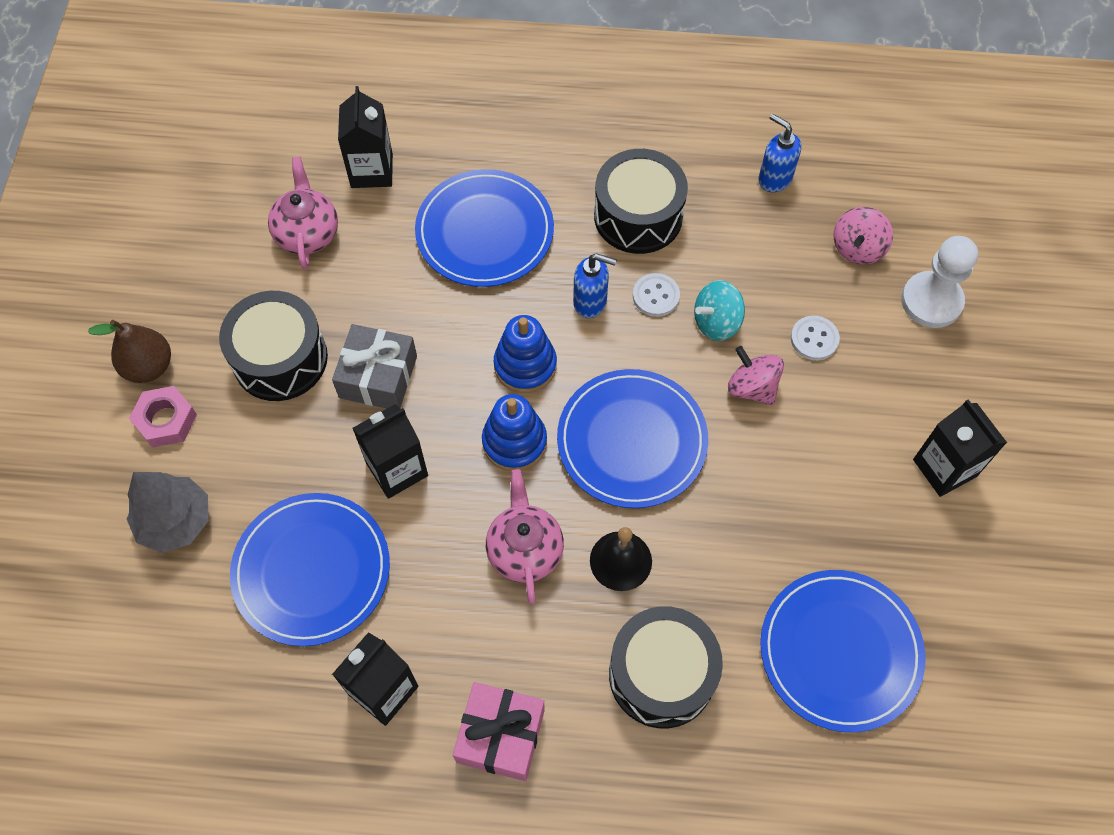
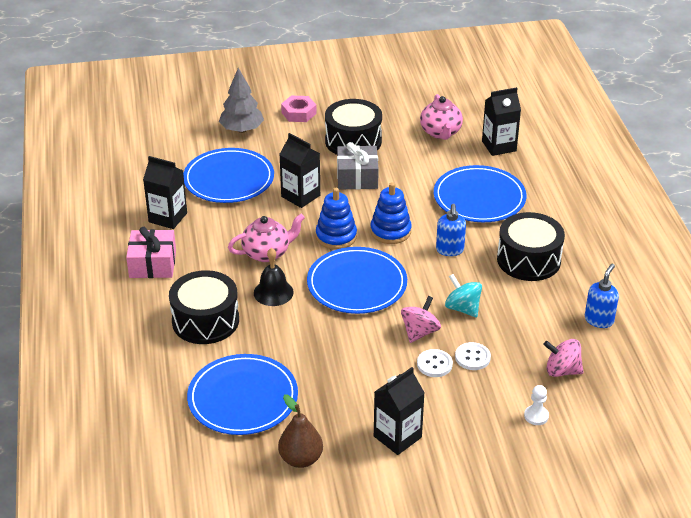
camera: 75 degrees right, 25 degrees down
(149, 366) = (328, 100): brown pear -> brown pear (301, 459)
(307, 233) = (440, 132): pink teapot -> pink teapot turned 105 degrees clockwise
(656, 296) = (469, 278): white button -> white button (434, 364)
(931, 301) = (536, 416): white pawn -> white pawn, size x0.51

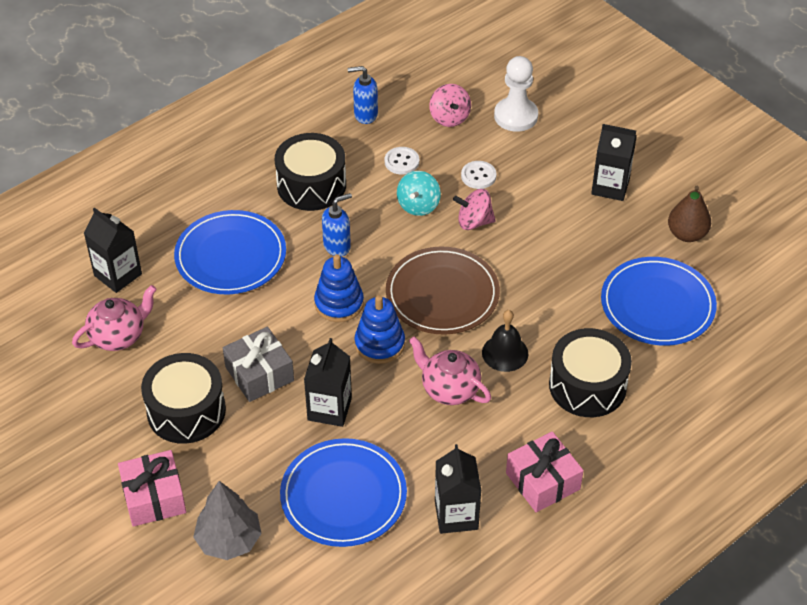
camera: 120 degrees left, 10 degrees up
(298, 113) = (154, 497): pink nut -> pink gift
(357, 284) = (442, 294): blue plate -> brown plate
(434, 364) = (507, 196): white button -> white button (402, 162)
(536, 416) = (516, 116): white pawn -> white pawn, size x1.96

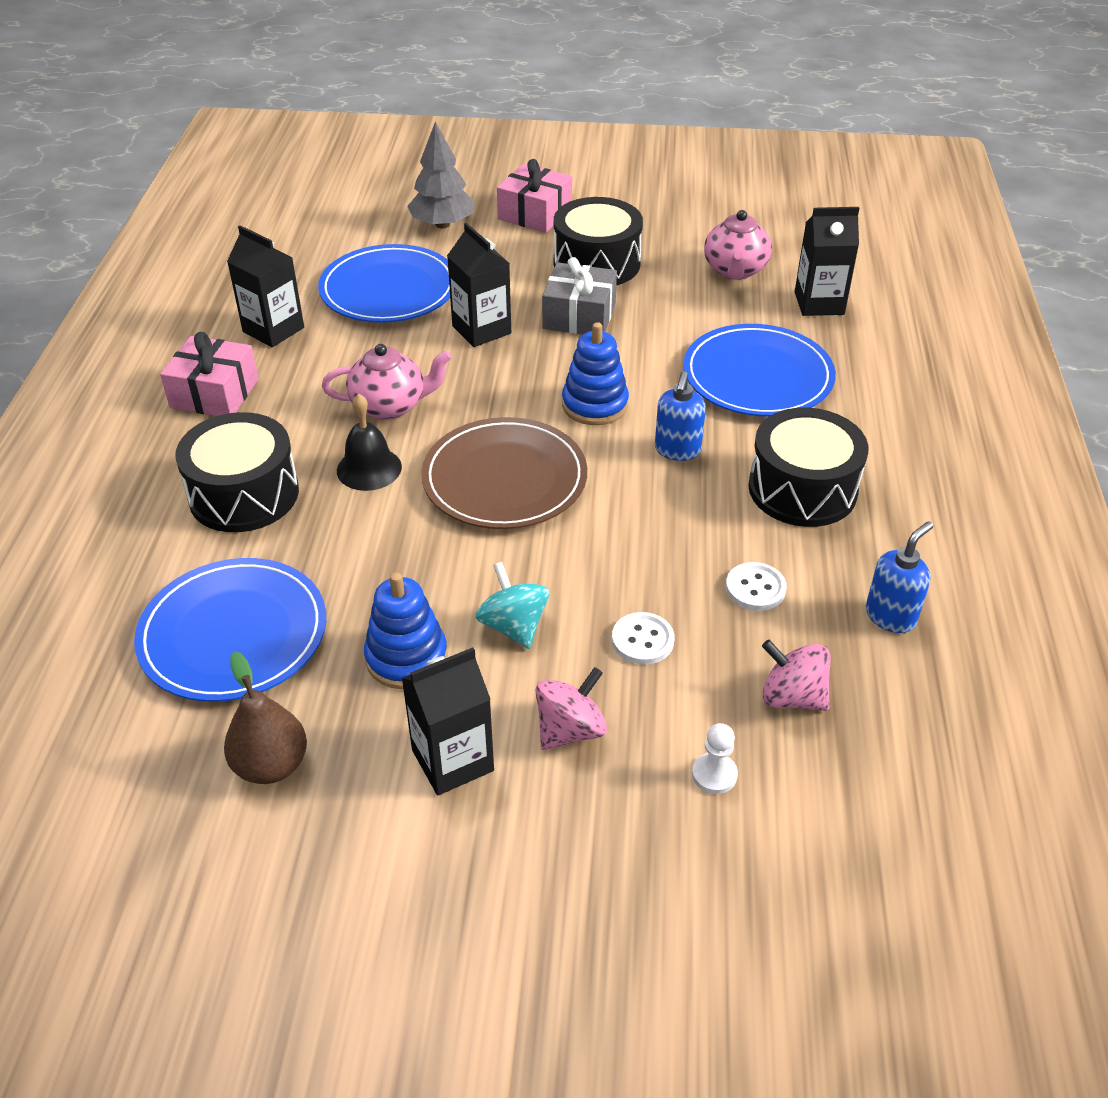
camera: 135 degrees right, 5 degrees down
(379, 344) = (506, 398): blue stacking toy -> blue stacking toy (406, 658)
(418, 205) = (659, 550): turquoise spinning top -> turquoise spinning top (513, 626)
(474, 222) = (571, 578): pink spinning top -> pink spinning top (570, 730)
(516, 116) = (714, 774): white pawn -> white pawn, size x0.51

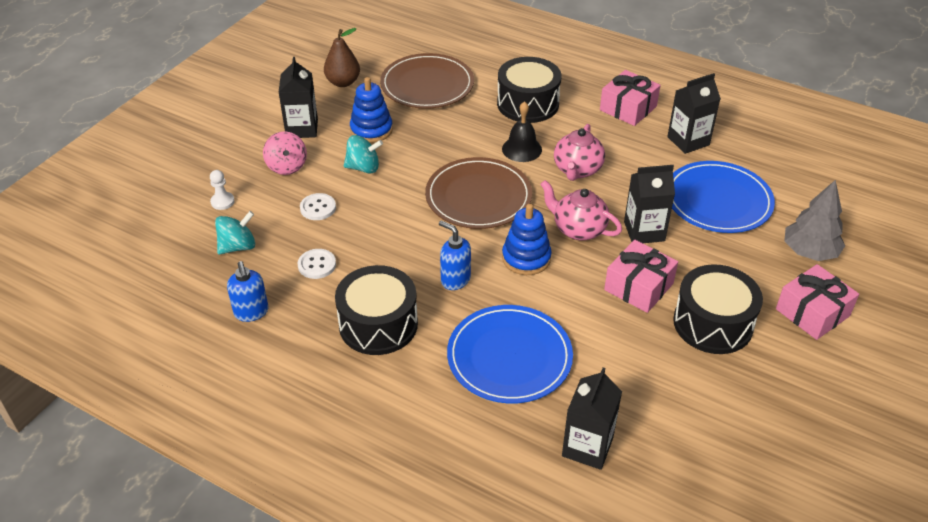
camera: 115 degrees right, 0 degrees up
(233, 634) = (427, 85): blue plate -> brown plate
(579, 316) = (638, 287): grey gift -> pink gift
(735, 270) = (665, 411): pink teapot -> pink teapot (578, 229)
(792, 697) = (238, 246): pink spinning top -> turquoise spinning top

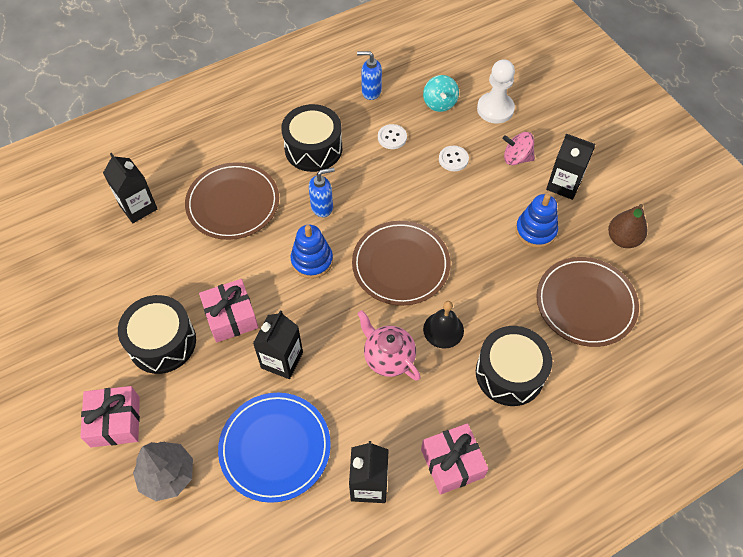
camera: 120 degrees right, 15 degrees up
(222, 202) = (495, 109): white pawn -> white pawn, size x1.96
(363, 168) = (485, 205): turquoise spinning top -> none
(509, 357) = (233, 203): blue plate -> brown plate
(578, 229) = (317, 313): pink teapot -> none

